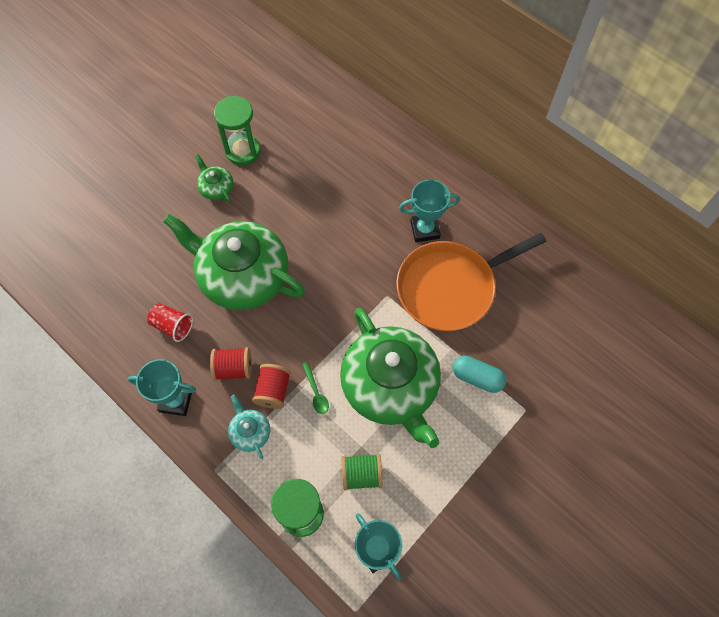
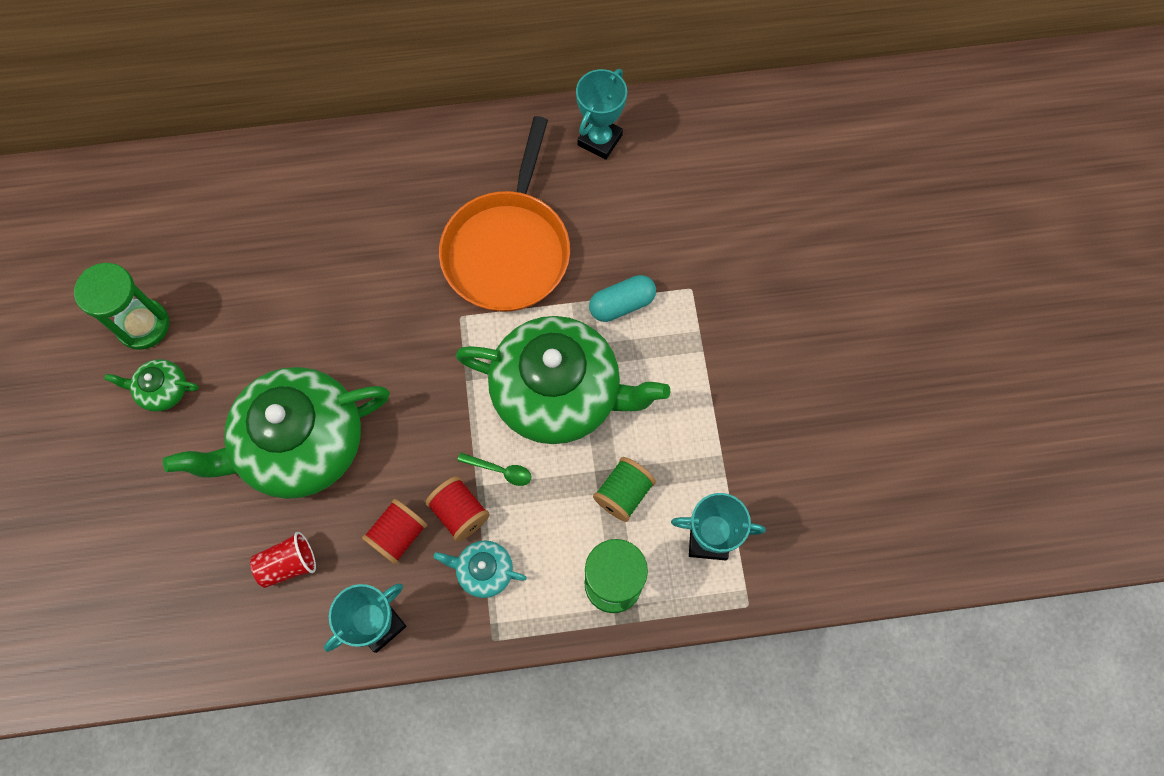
camera: 50 degrees left, 5 degrees up
(425, 230) = (422, 220): turquoise trophy -> turquoise trophy (600, 140)

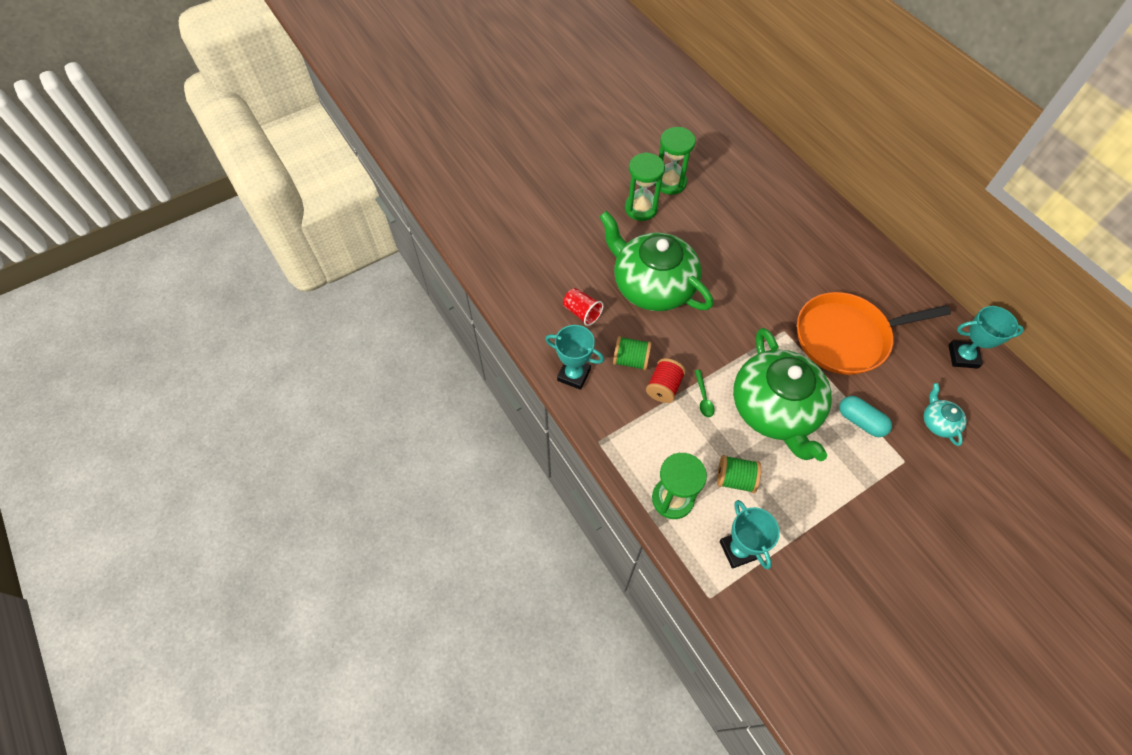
camera: 65 degrees right, 10 degrees down
(162, 390) = (641, 208): green teapot -> green hourglass
(398, 535) = (631, 360): red spool -> green spool
(484, 571) = (637, 417): turquoise teapot -> turquoise teapot (938, 422)

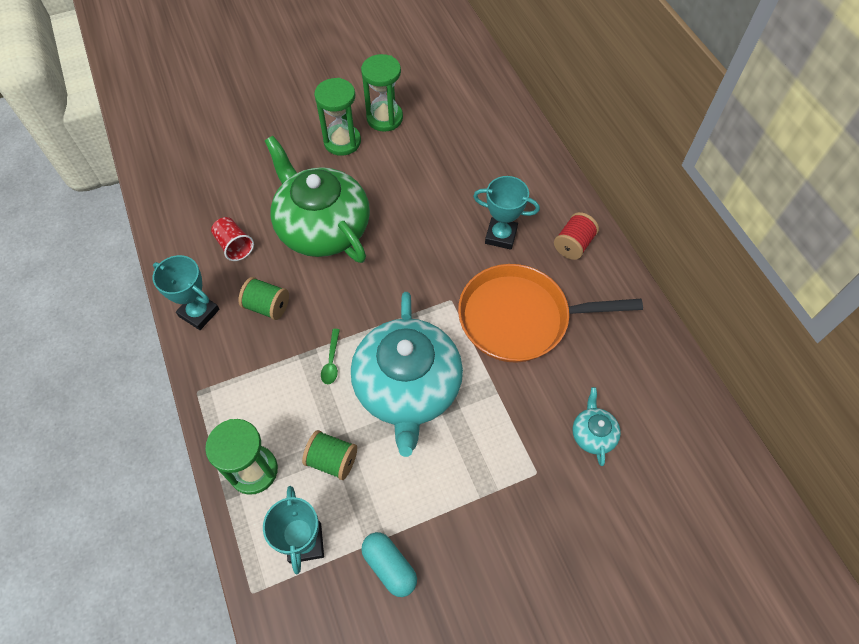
camera: 10 degrees right, 0 degrees up
(664, 387) = (292, 342): red spool -> red spool (573, 244)
(775, 409) = (407, 387): green teapot -> turquoise teapot
(860, 421) = (501, 417): turquoise capsule -> turquoise capsule (389, 566)
(963, 356) = (649, 361): turquoise trophy -> turquoise trophy (501, 236)

